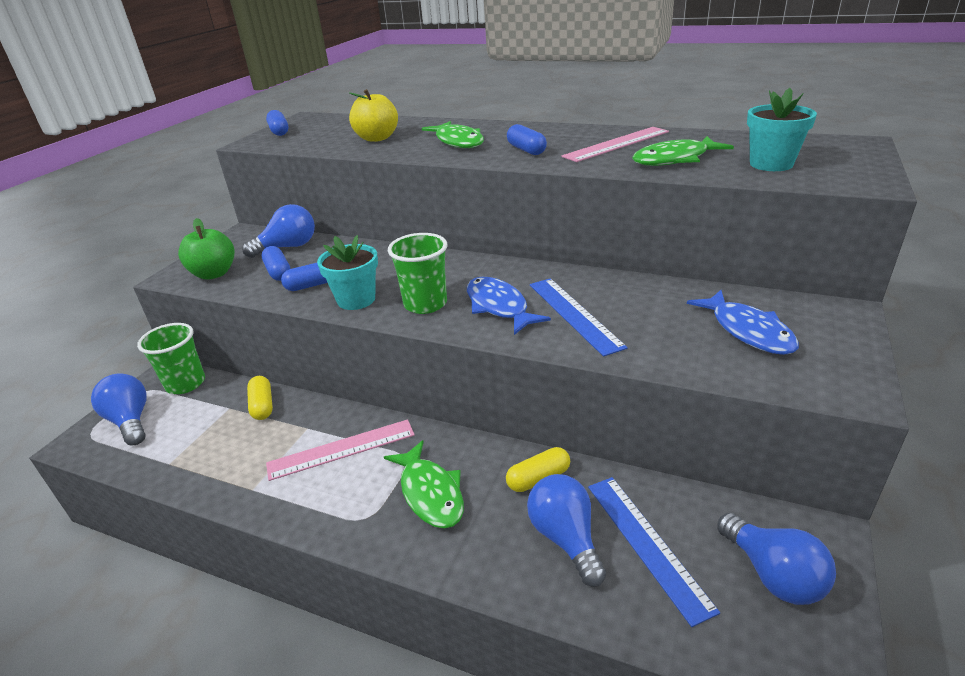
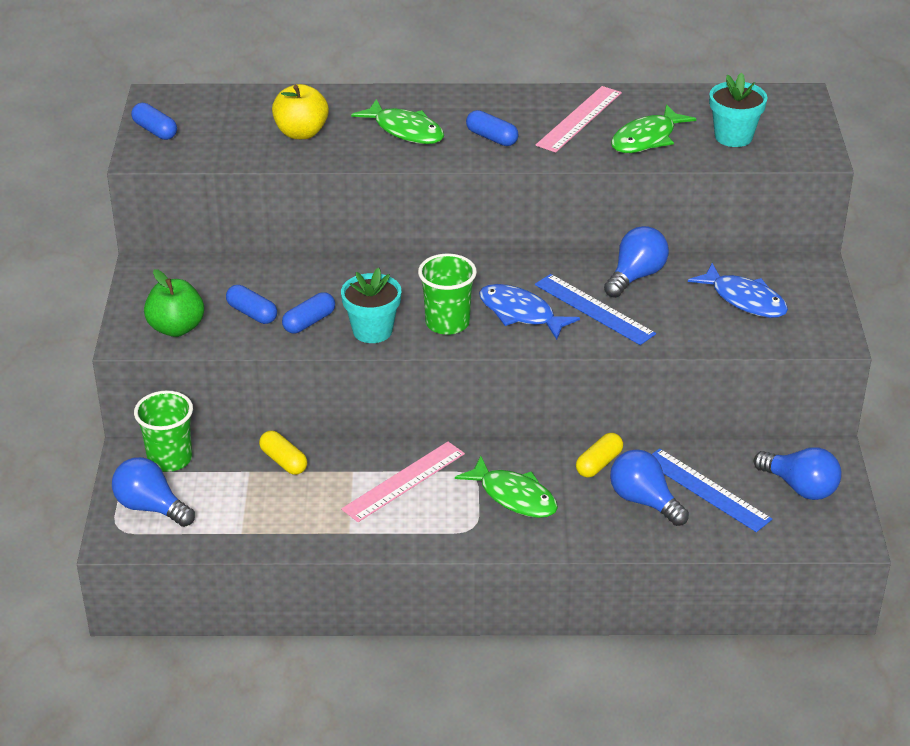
camera: 25 degrees left, 5 degrees up
(288, 247) = (228, 279): blue light bulb -> blue light bulb (636, 276)

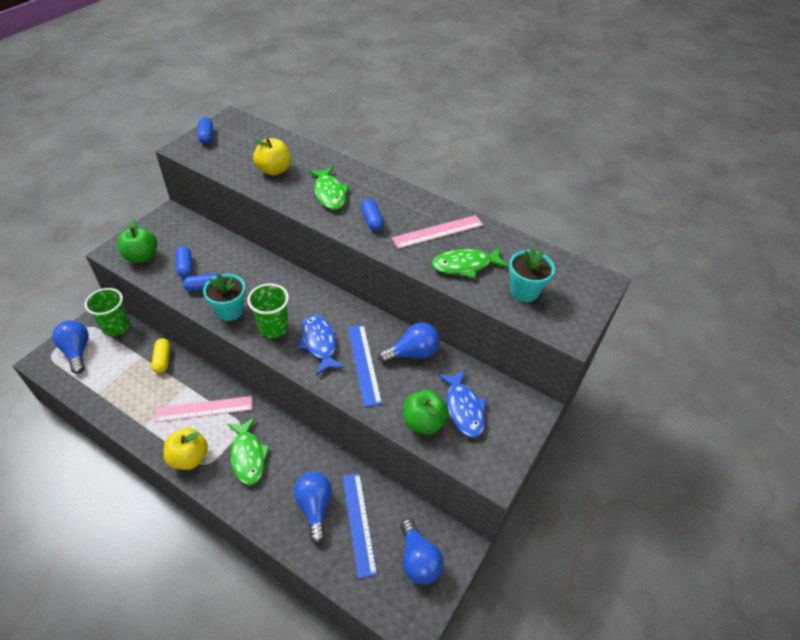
camera: 30 degrees right, 10 degrees up
(445, 531) = (189, 457): none -> yellow apple
(599, 463) = (316, 462): yellow capsule -> none
(716, 329) = (423, 422): none -> green apple

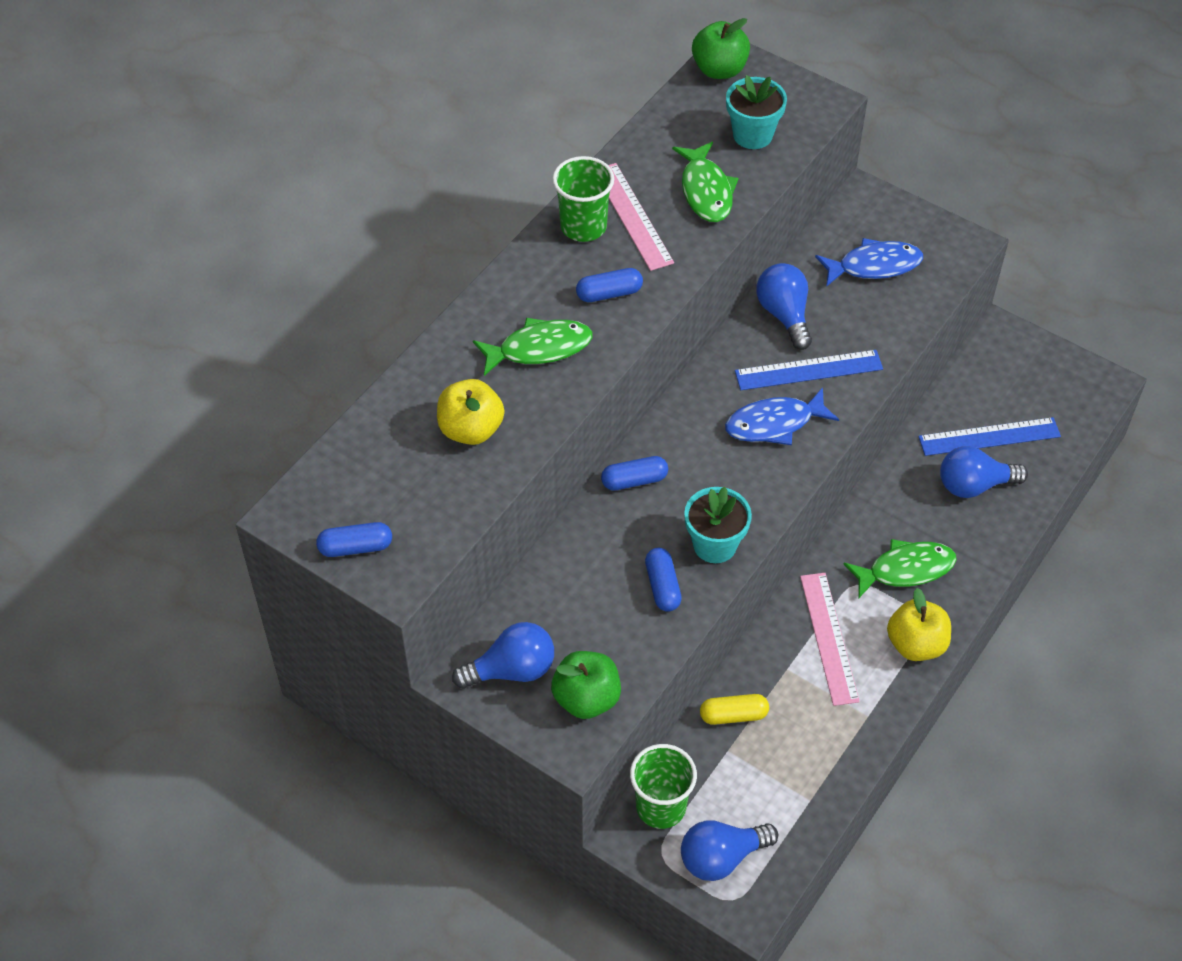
camera: 85 degrees left, 5 degrees up
(185, 267) = (612, 624): blue capsule -> blue capsule (634, 480)
(273, 327) = (747, 483): green cup -> green cup (583, 226)
(418, 560) = (1028, 377): blue light bulb -> blue light bulb (512, 670)
(423, 422) = (900, 308): green apple -> green apple (719, 70)

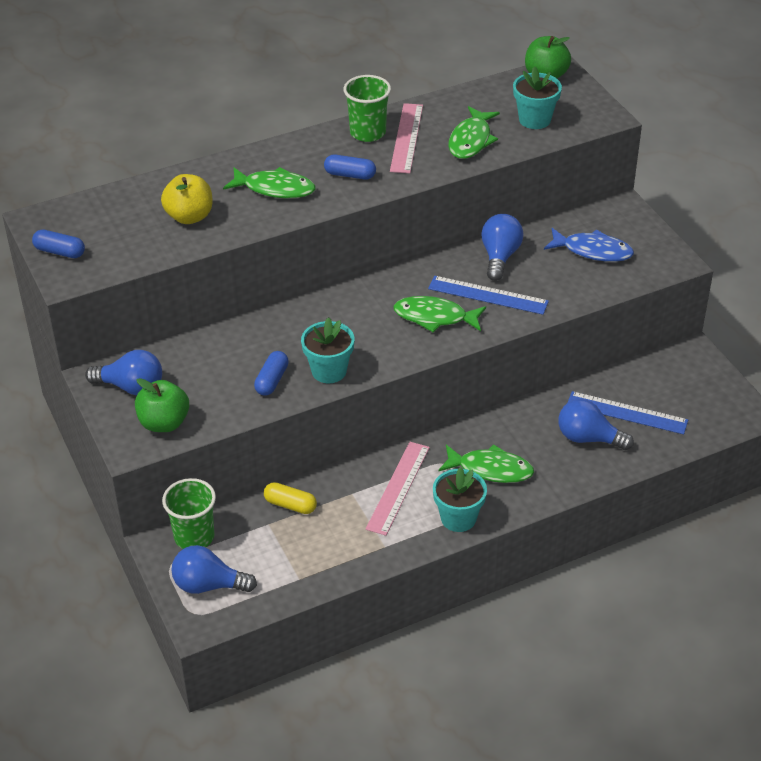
camera: 30 degrees right, 10 degrees down
(634, 480) = (307, 313): blue capsule -> none
(774, 424) = (434, 317): blue fish -> green fish
(916, 644) = (458, 518): yellow apple -> turquoise flower pot

